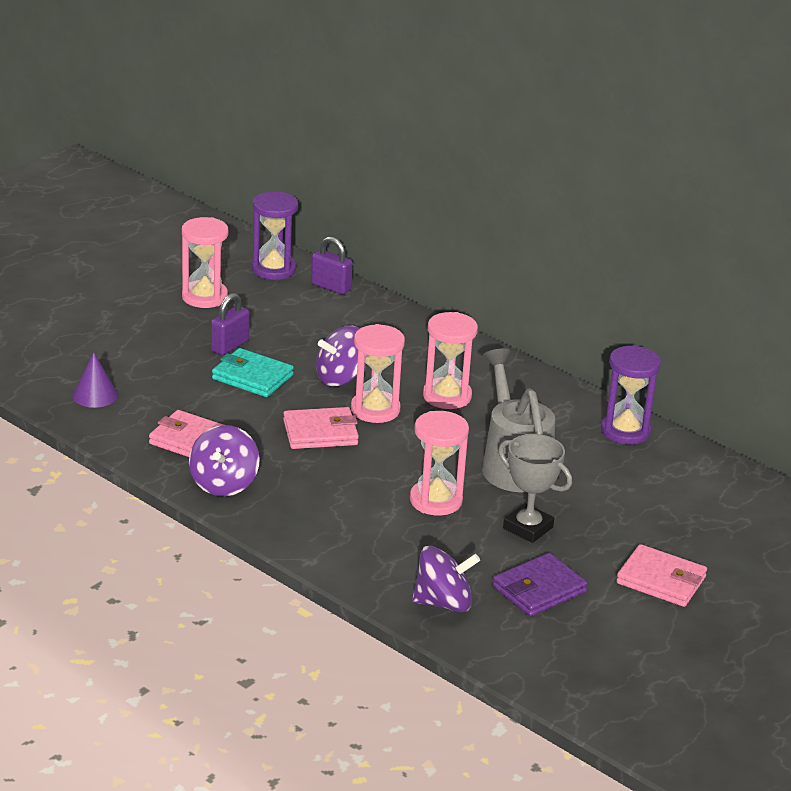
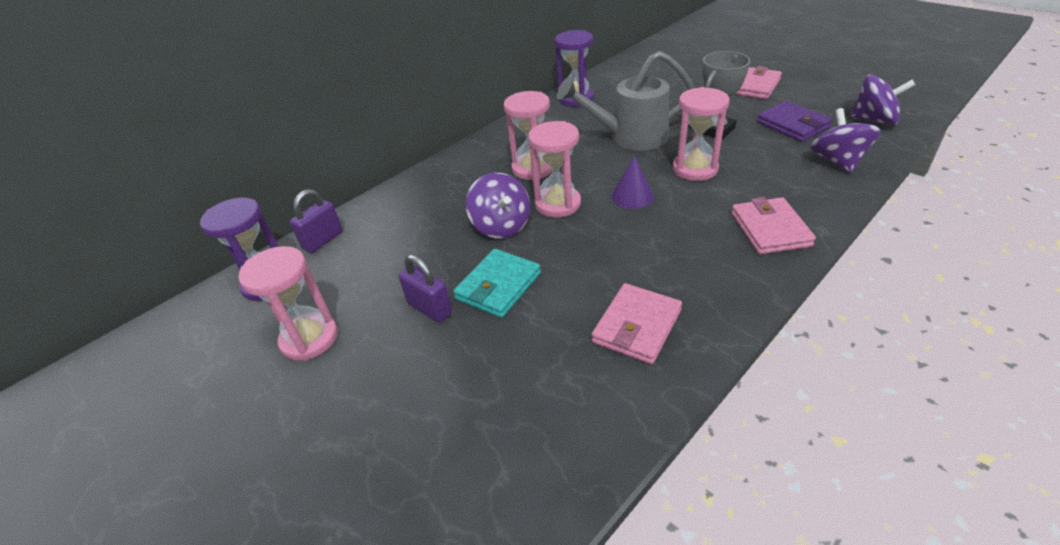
camera: 80 degrees left, 10 degrees up
(95, 395) = (542, 435): purple cone -> purple cone (632, 196)
(224, 483) = (715, 294): purple spinning top -> purple spinning top (874, 120)
(320, 432) = (602, 234): pink wallet -> pink wallet (770, 229)

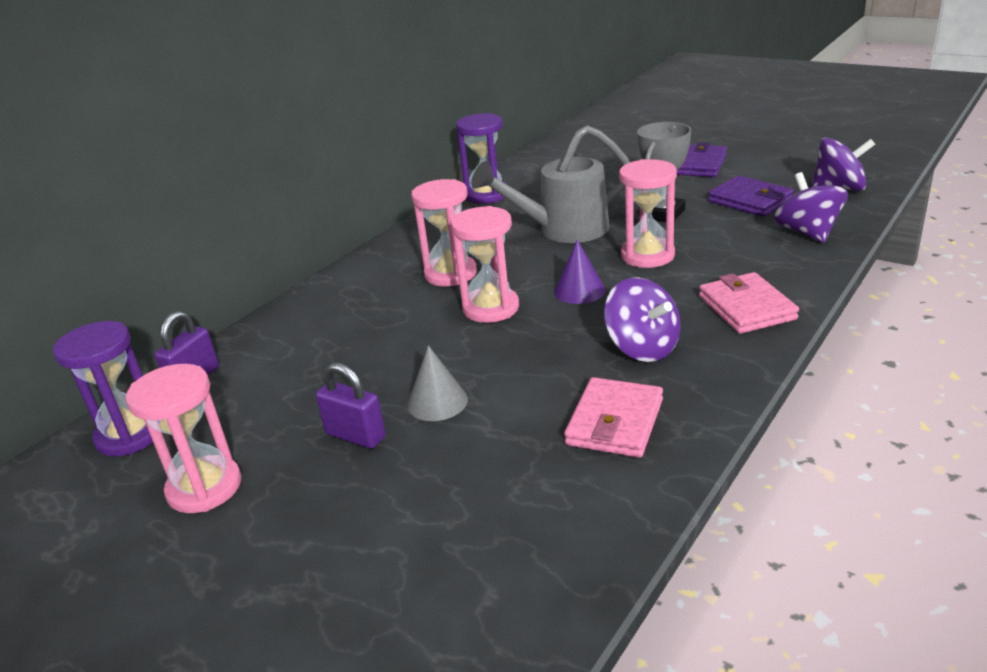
camera: 10 degrees left, 10 degrees down
(498, 286) = (437, 402): turquoise wallet -> grey cone
(501, 226) = (425, 338): purple spinning top -> purple spinning top (642, 348)
(754, 86) = (697, 165): pink wallet -> purple wallet

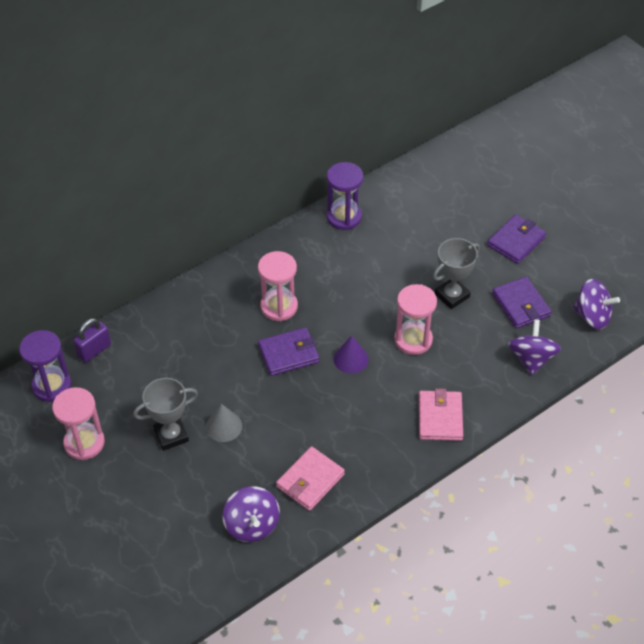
camera: 15 degrees right, 20 degrees up
(355, 436) = (171, 435): purple padlock -> grey trophy
(490, 308) = (288, 354): pink hourglass -> purple wallet
(564, 230) = (375, 287): grey watering can -> none
(642, 348) = (358, 428): purple spinning top -> purple spinning top (252, 525)

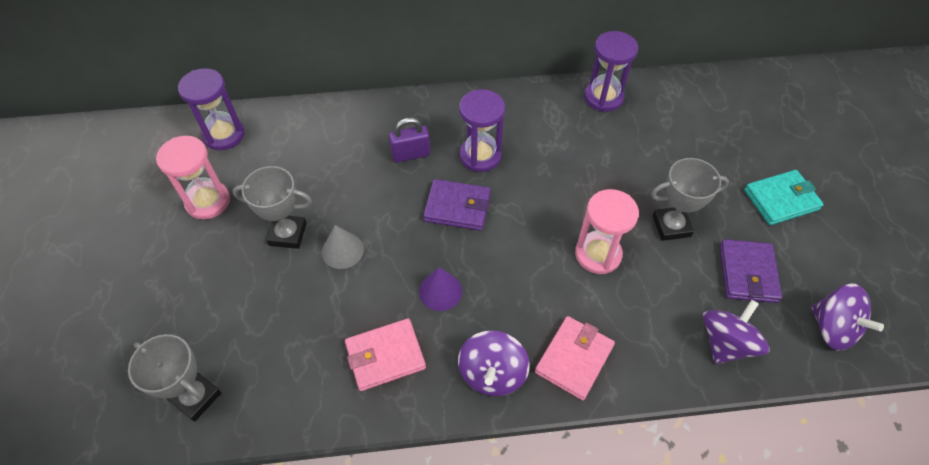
camera: 30 degrees right, 5 degrees up
(94, 350) = (284, 120): purple padlock -> purple padlock (411, 154)
(194, 575) = (196, 397): none -> grey trophy
(252, 525) = (292, 373): purple spinning top -> purple spinning top (492, 373)
(279, 307) = (480, 156): pink hourglass -> purple hourglass
(351, 359) = (517, 243): purple cone -> purple cone (440, 291)
(516, 241) = (781, 199): purple wallet -> turquoise wallet

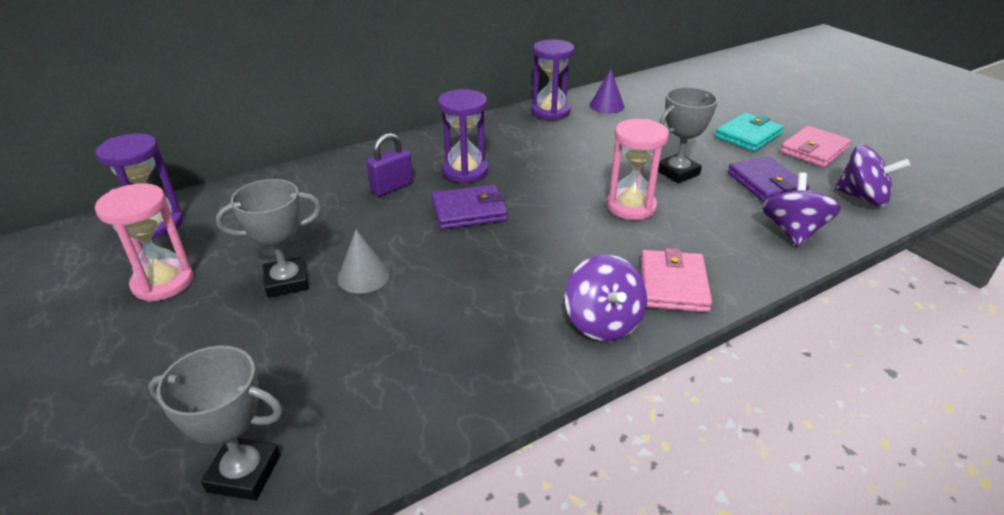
camera: 25 degrees left, 20 degrees down
(385, 356) = (475, 347): pink wallet -> pink wallet (814, 150)
(440, 291) = (497, 276): purple cone -> purple cone (607, 106)

